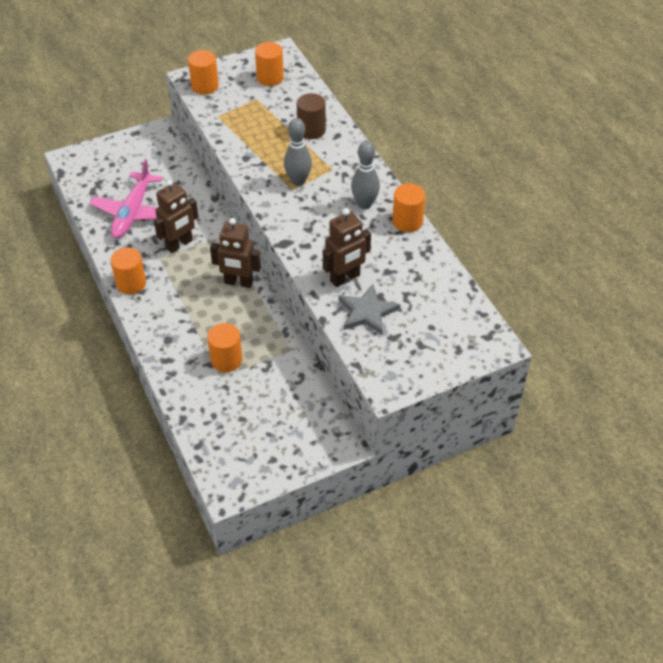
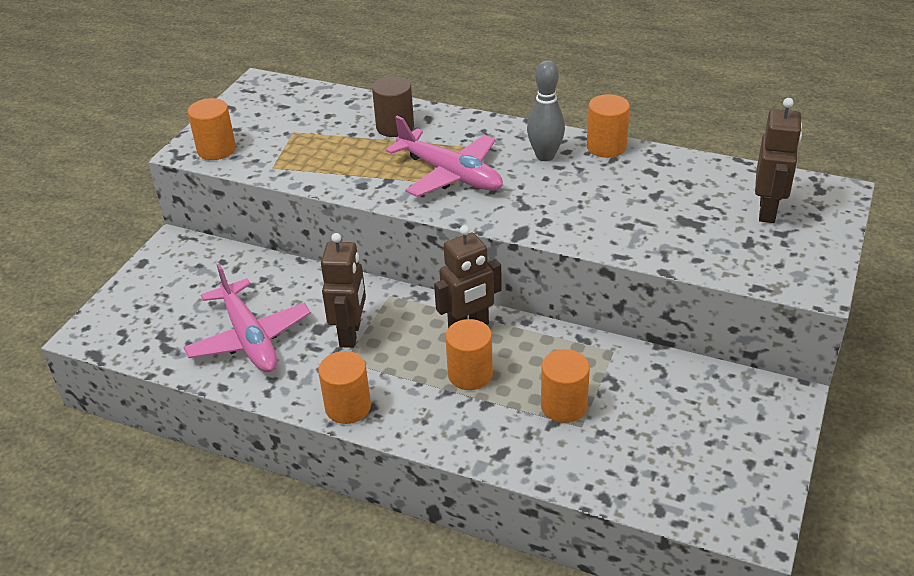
camera: 40 degrees left, 10 degrees down
(270, 78) = (281, 108): orange cylinder -> orange cylinder (470, 374)
(298, 181) = (450, 174): grey bowling pin -> pink plane
(345, 278) = (627, 224): brown robot -> brown robot (768, 211)
(367, 312) = (693, 238): grey star -> none

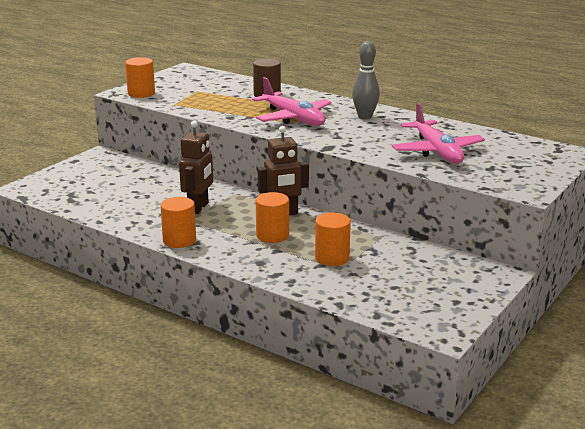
camera: 10 degrees right, 15 degrees down
(249, 337) = (128, 201): pink plane -> pink plane (437, 151)
(606, 147) = (411, 117): orange cylinder -> none
(768, 211) = (513, 155): brown robot -> none

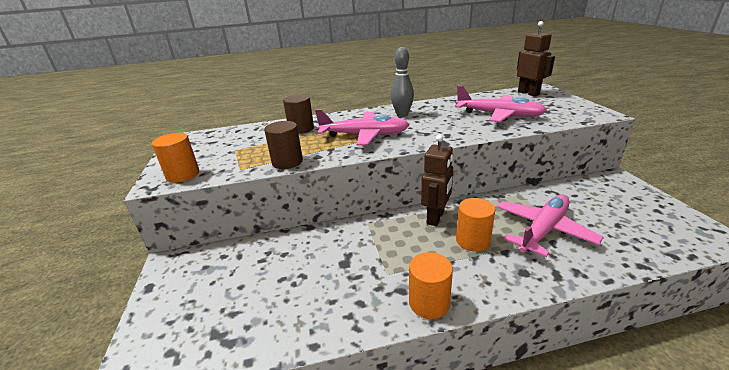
camera: 45 degrees left, 5 degrees up
(198, 208) = (371, 255): brown robot -> brown robot (528, 93)
(206, 112) = (287, 162): none -> brown cylinder
(332, 258) = (543, 230): orange cylinder -> pink plane

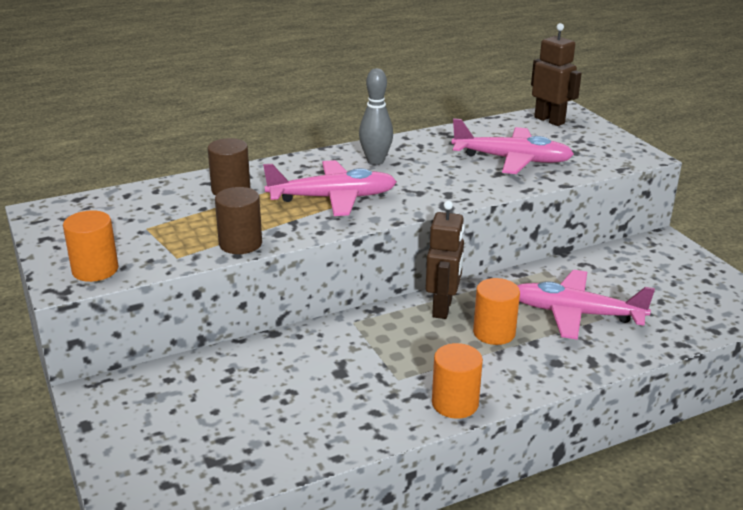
camera: 15 degrees left, 0 degrees up
(543, 230) = (576, 314): pink plane -> pink plane turned 105 degrees counterclockwise

